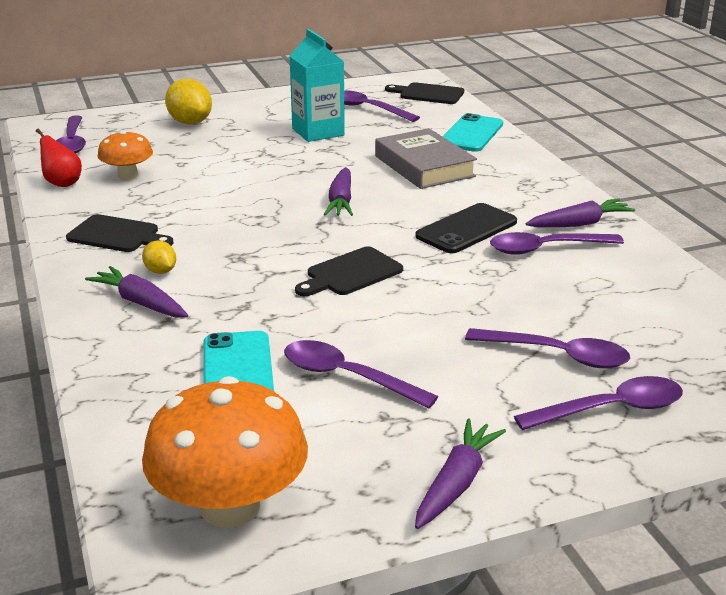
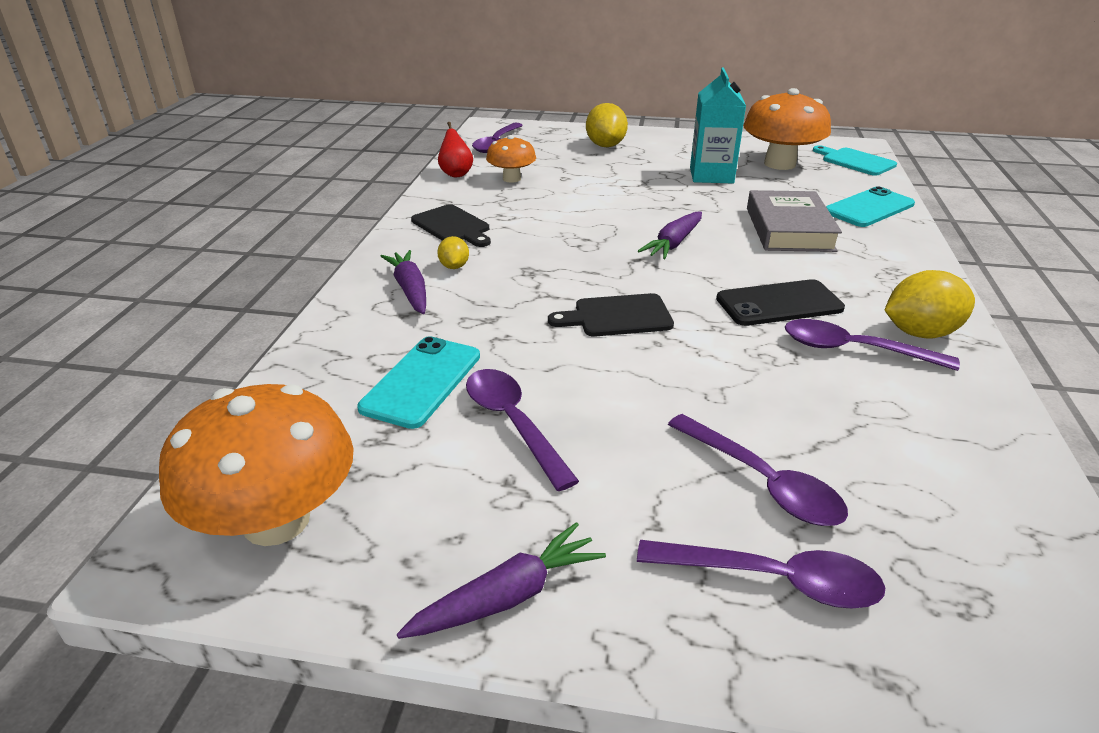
camera: 30 degrees right, 5 degrees up
(368, 109) = (780, 164): purple spoon -> orange mushroom
(428, 94) = (855, 161): black cutting board -> turquoise cutting board
(579, 224) = (920, 333): purple carrot -> yellow lemon

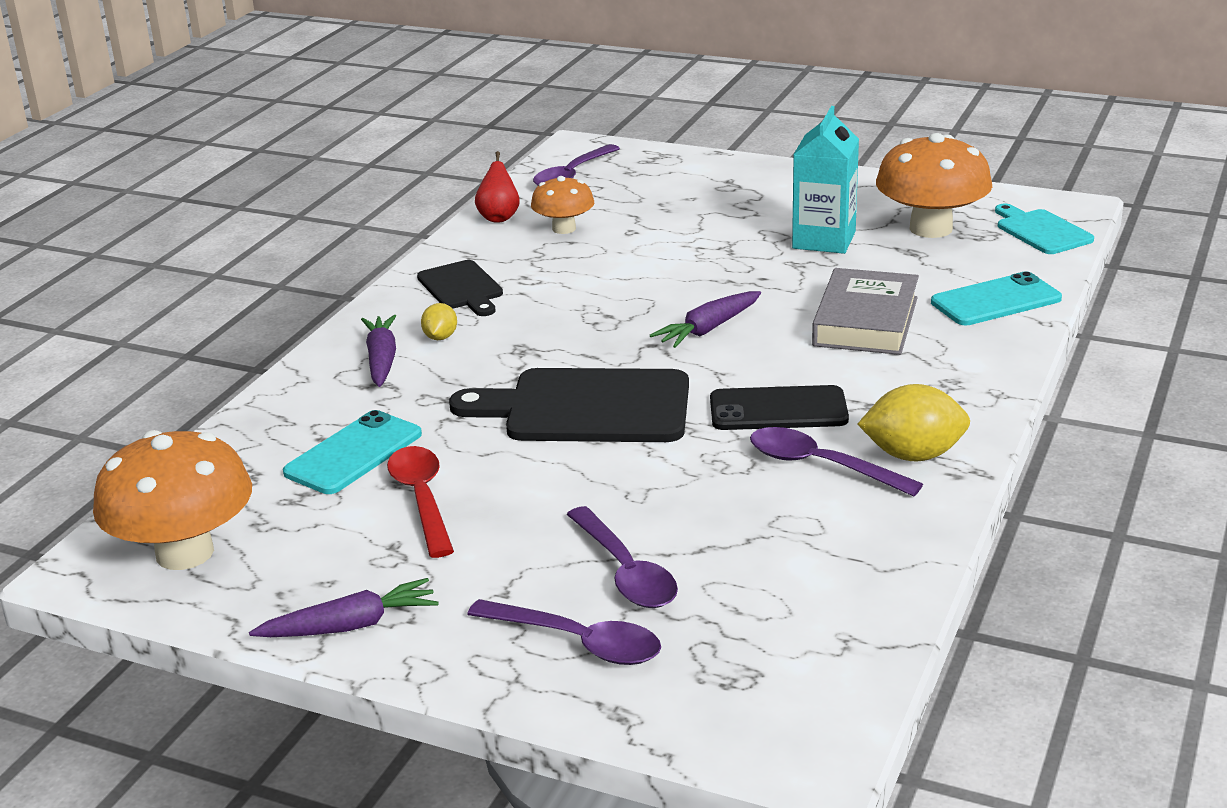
camera: 15 degrees right, 5 degrees down
(513, 423) = (422, 499): purple spoon -> red spoon
(605, 145) = (713, 186): yellow lemon -> none
(617, 316) = (587, 407): black cutting board -> black cutting board, size x1.76

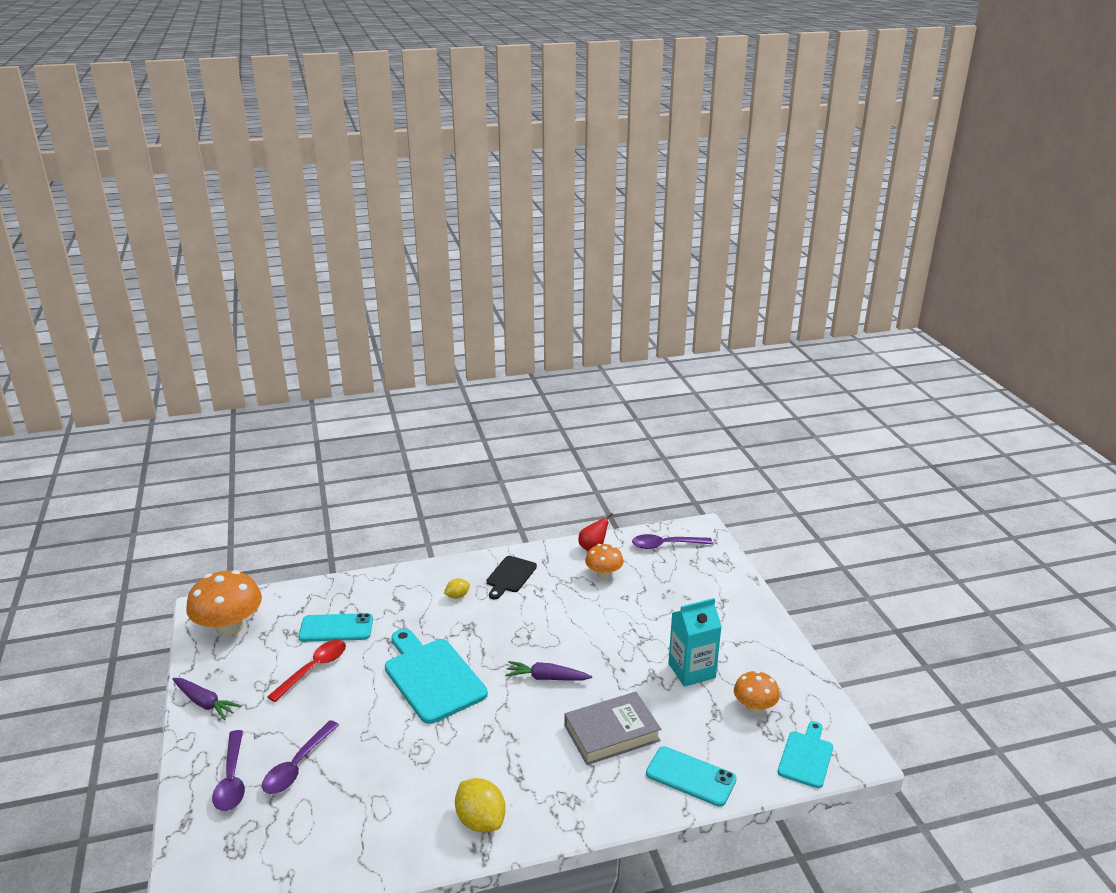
camera: 50 degrees right, 0 degrees up
(381, 360) = (422, 590): purple carrot -> none
(587, 407) = (432, 677): black cutting board -> turquoise cutting board
(778, 410) = (485, 745): black phone -> none
(821, 466) = (442, 789): purple spoon -> none
(931, 229) = (754, 707): orange mushroom -> orange mushroom, size x0.57

